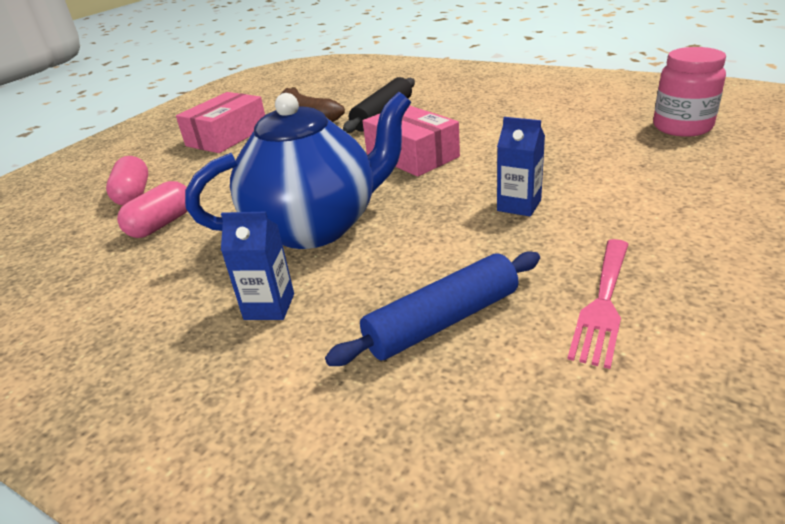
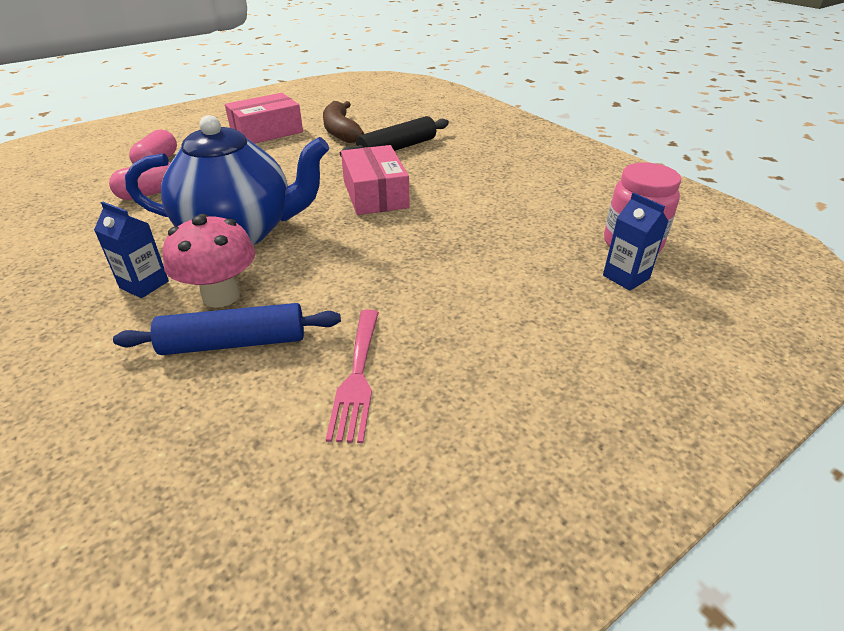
camera: 20 degrees right, 5 degrees up
(371, 286) = (221, 296): none -> pink mushroom
(519, 205) = (400, 269): blue carton -> blue carton (626, 277)
(603, 304) = (357, 378): pink fork -> pink fork turned 45 degrees counterclockwise

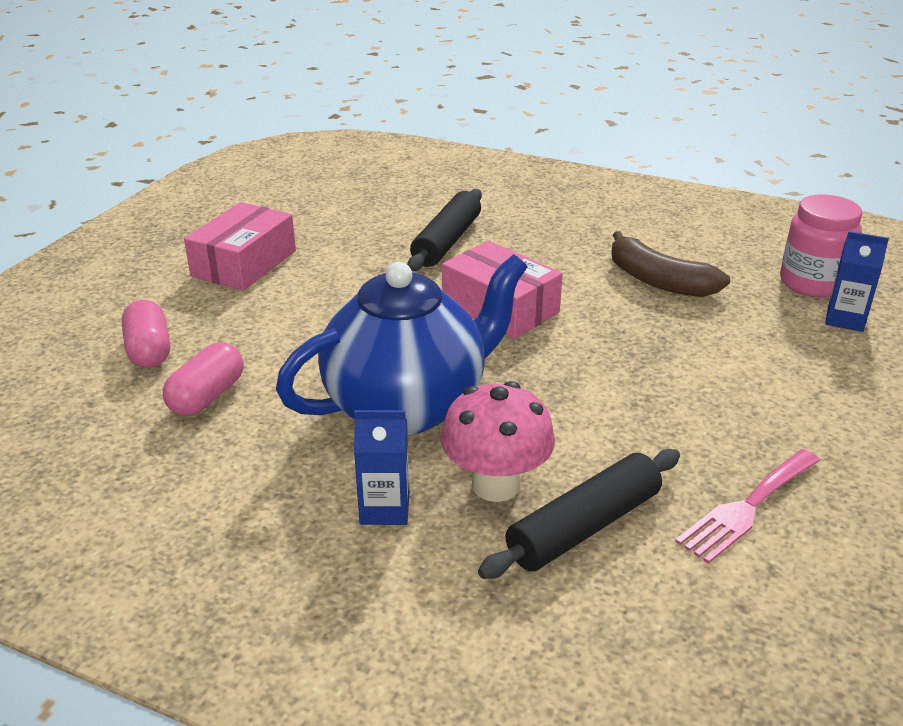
camera: 30 degrees left, 5 degrees down
(234, 342) = (584, 526): blue rolling pin -> black rolling pin
(340, 131) = (344, 237): brown banana -> brown banana (658, 281)
(357, 378) = (747, 508): pink fork -> pink fork turned 75 degrees clockwise

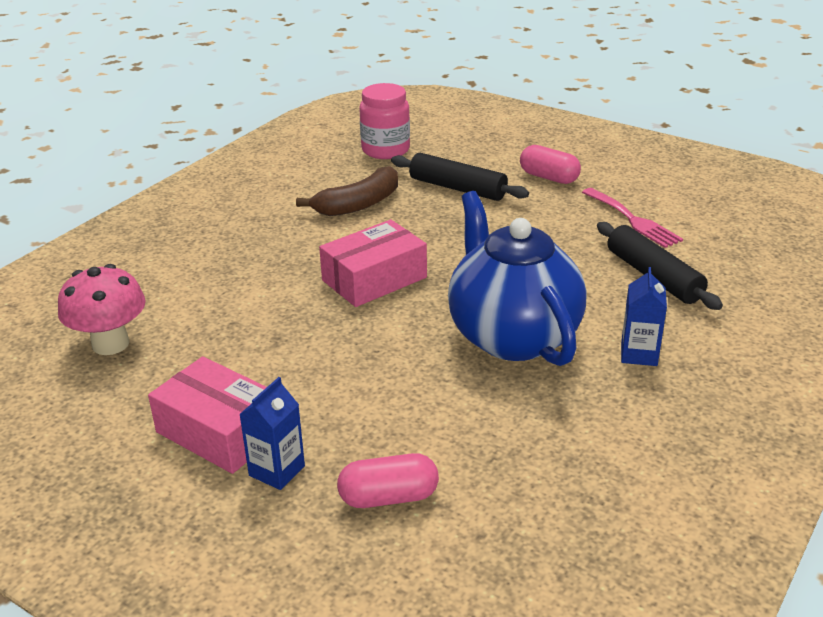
camera: 80 degrees left, 0 degrees up
(207, 396) = (481, 450): pink capsule -> pink capsule (549, 177)
(447, 241) = (238, 295): black rolling pin -> black rolling pin (457, 188)
(496, 485) = (612, 304): pink mushroom -> pink mushroom (110, 344)
(845, 319) = (436, 149): blue carton -> blue carton (277, 470)

